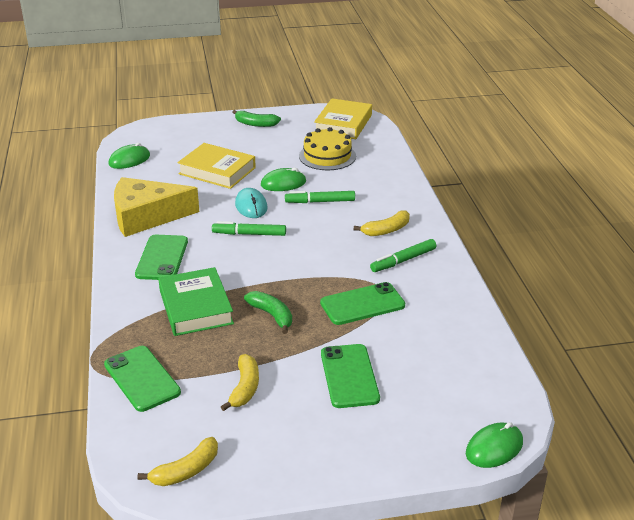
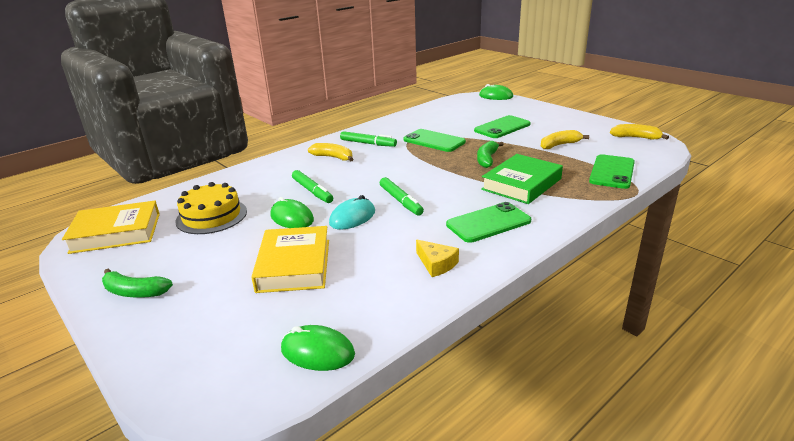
camera: 120 degrees left, 5 degrees down
(146, 216) = (436, 264): yellow cheese -> yellow cheese, size x0.44
(255, 124) = (135, 292): green banana -> green banana turned 120 degrees clockwise

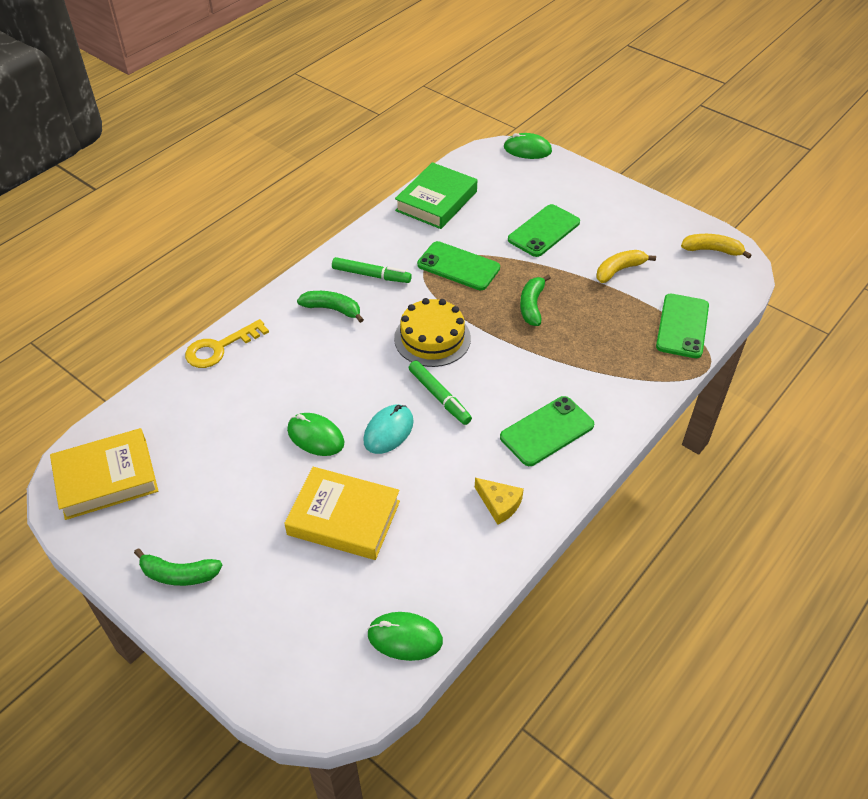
camera: 10 degrees left, 20 degrees up
(211, 216) = (214, 439): yellow cake -> yellow cake (432, 338)
(242, 172) = (220, 348): none -> yellow key
(294, 265) = (344, 518): yellow book -> yellow book turned 60 degrees counterclockwise
(312, 191) = (325, 383): green marker -> none
(333, 157) = (332, 309): yellow banana -> green banana
(521, 184) = (578, 356): green book -> green book (436, 201)

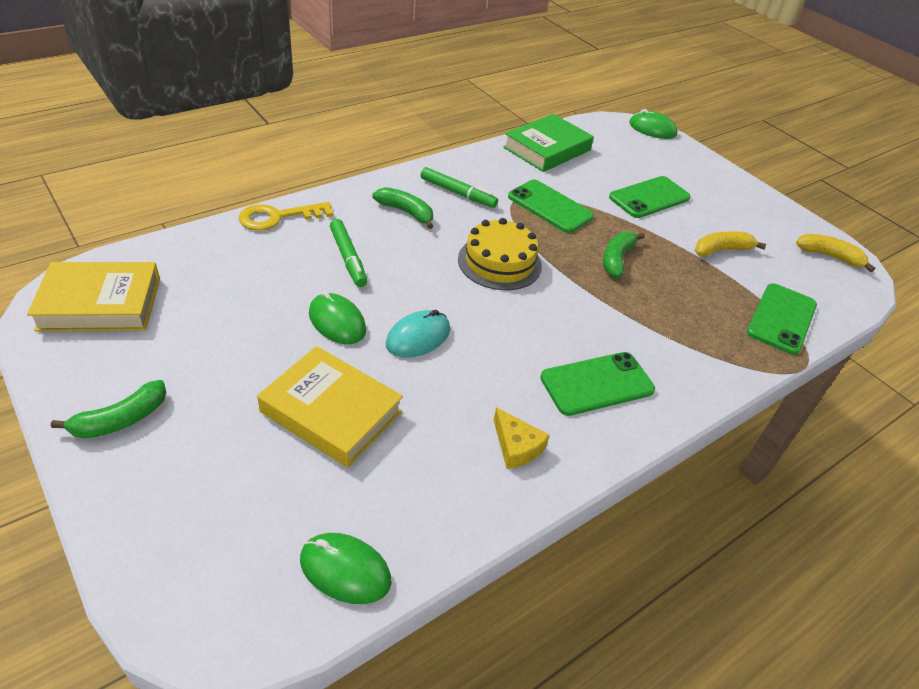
camera: 10 degrees right, 5 degrees down
(179, 574) = (120, 420): green banana -> green banana turned 60 degrees counterclockwise
(439, 396) = (487, 318): green marker -> green marker (348, 258)

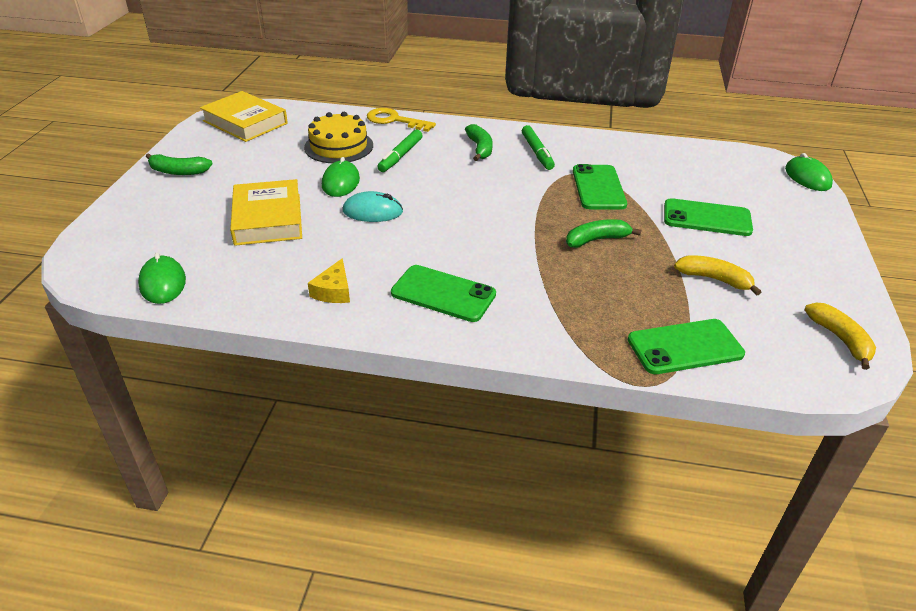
camera: 50 degrees right, 5 degrees down
(499, 262) = (497, 200): yellow cake -> yellow cake (339, 146)
(547, 149) = (665, 154): green book -> none

